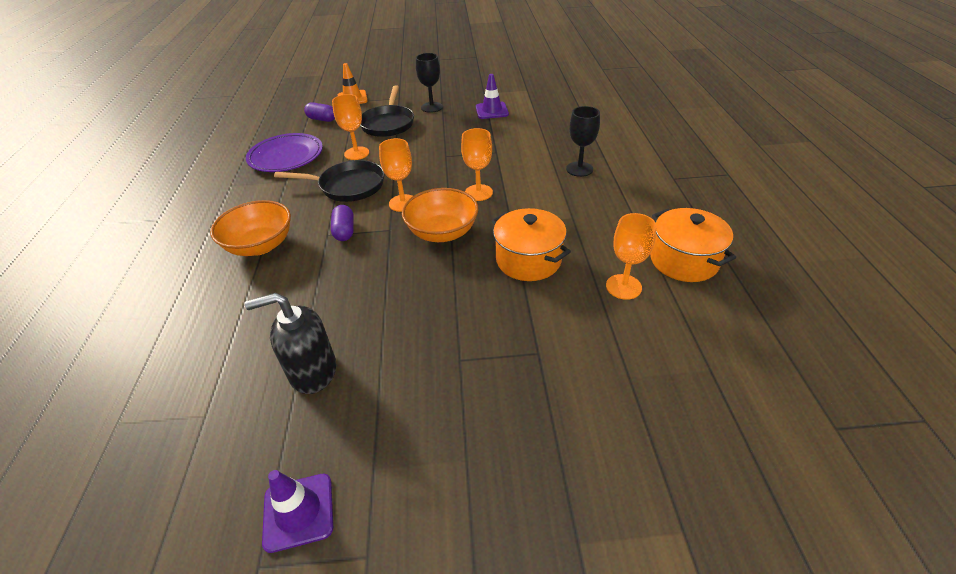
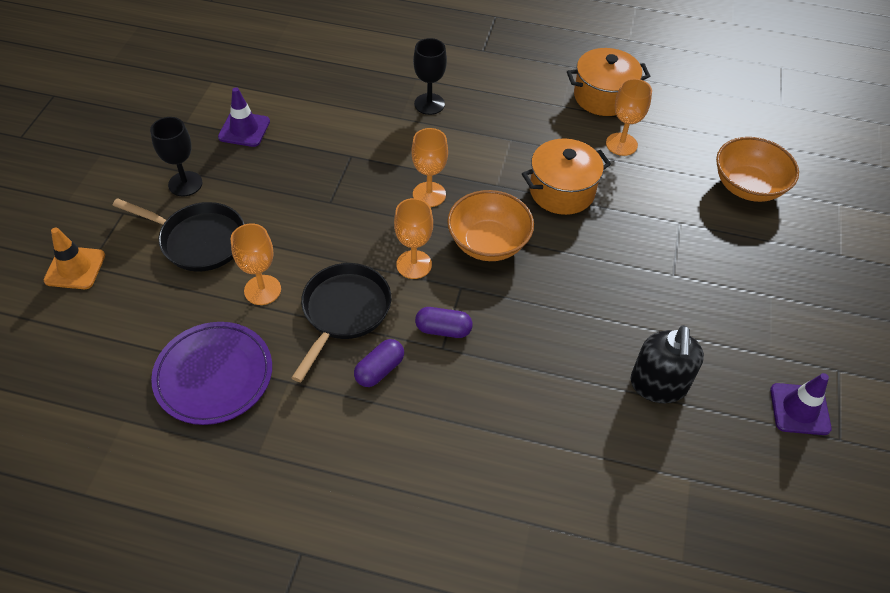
camera: 75 degrees left, 10 degrees up
(260, 245) = (432, 420): orange bowl -> orange bowl (747, 186)
(322, 119) = (121, 317): purple capsule -> purple capsule (379, 370)

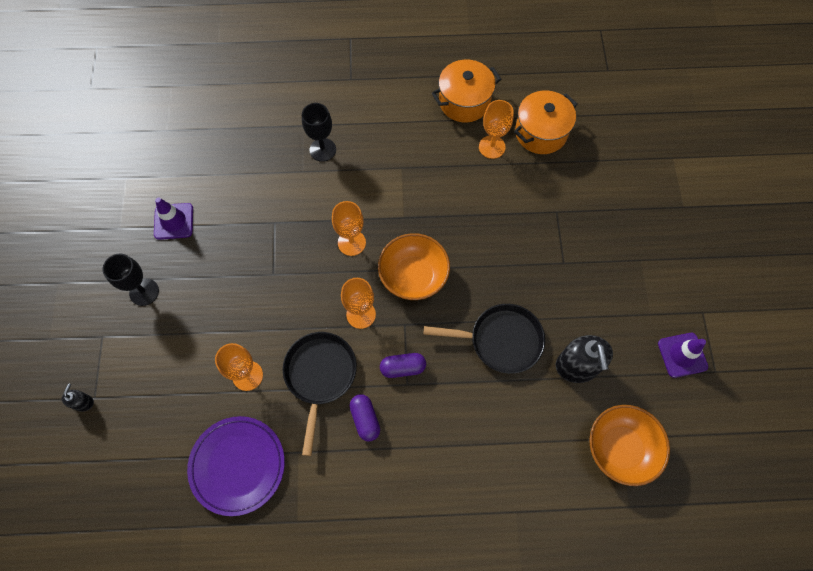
camera: 15 degrees left, 15 degrees up
(75, 268) = (83, 402): orange traffic cone -> black soap dispenser
(198, 240) = (177, 344): black pan -> black pan (500, 340)
(379, 370) = (365, 419): purple capsule -> purple capsule turned 45 degrees counterclockwise
(562, 191) = (457, 208): orange pot -> orange pot (541, 132)
(747, 186) = (600, 161): orange bowl -> orange bowl (620, 448)

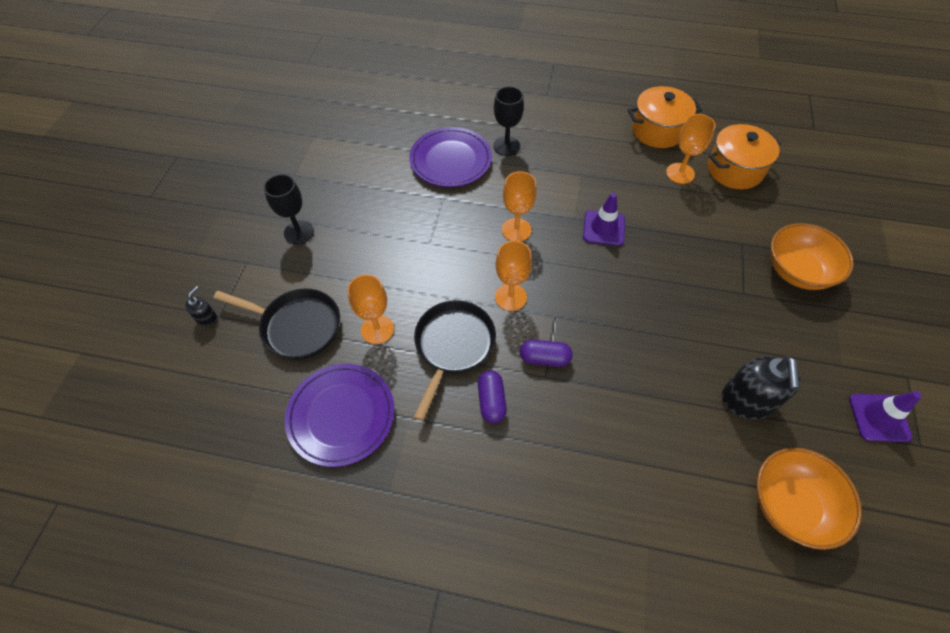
camera: 15 degrees right, 10 degrees down
(174, 221) = (346, 178): purple traffic cone -> purple traffic cone (604, 228)
(272, 178) = (450, 160): none -> purple plate
(413, 276) = (575, 272): orange bowl -> orange bowl (797, 271)
(500, 340) = (660, 355): black pan -> black pan (297, 326)

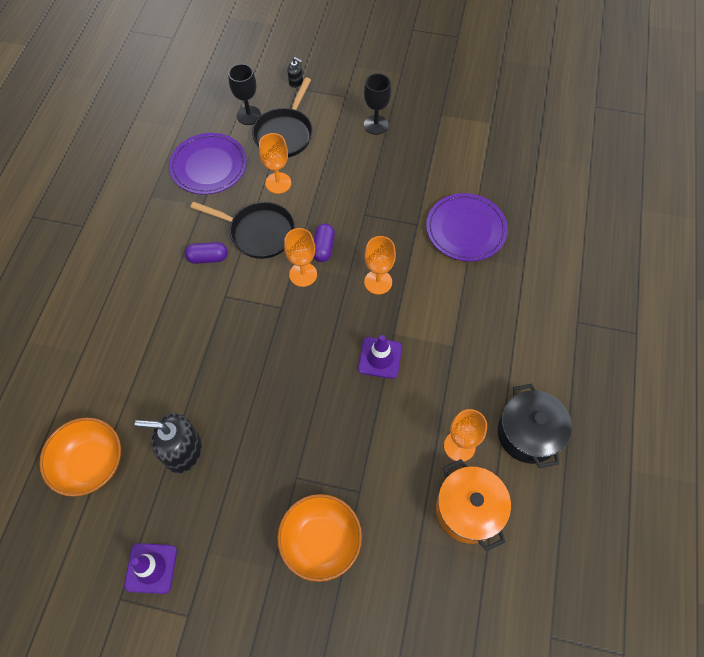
camera: 90 degrees right, 5 degrees up
(506, 146) = (490, 278): black goblet -> black goblet (248, 115)
(544, 358) = (241, 296): purple capsule -> purple capsule (323, 248)
(657, 130) = (528, 433): orange pot -> black pot

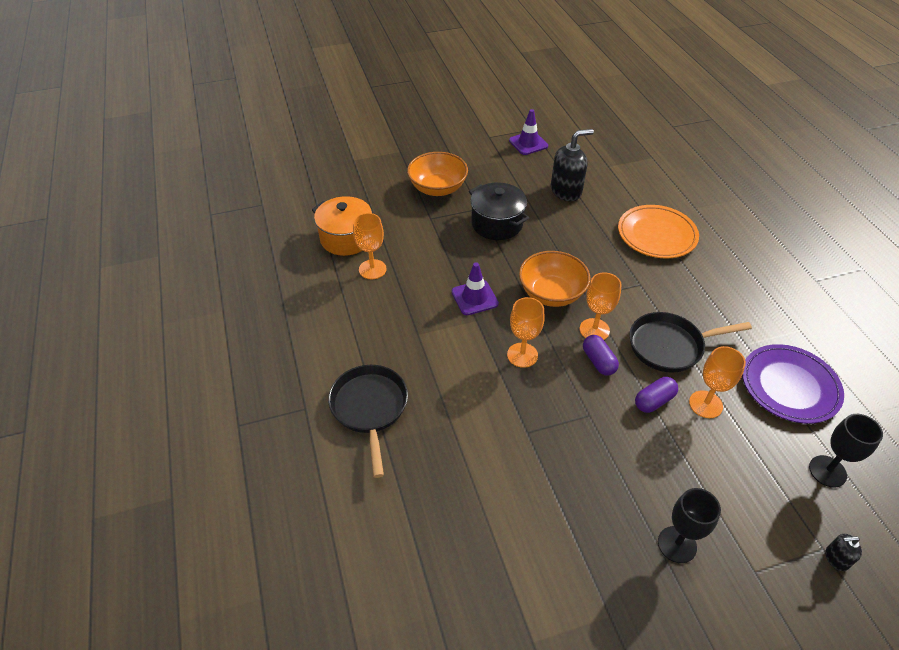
camera: 150 degrees right, 15 degrees down
(91, 463) = (615, 165): orange bowl -> orange bowl (551, 293)
(154, 340) = (656, 235): none -> orange plate
(208, 258) = (687, 305): purple capsule -> purple capsule (654, 401)
(285, 134) = (763, 469): black pan -> black pan (370, 408)
(465, 230) = (471, 452): purple plate -> none
(528, 433) = (320, 299): black pot -> black pot (497, 224)

